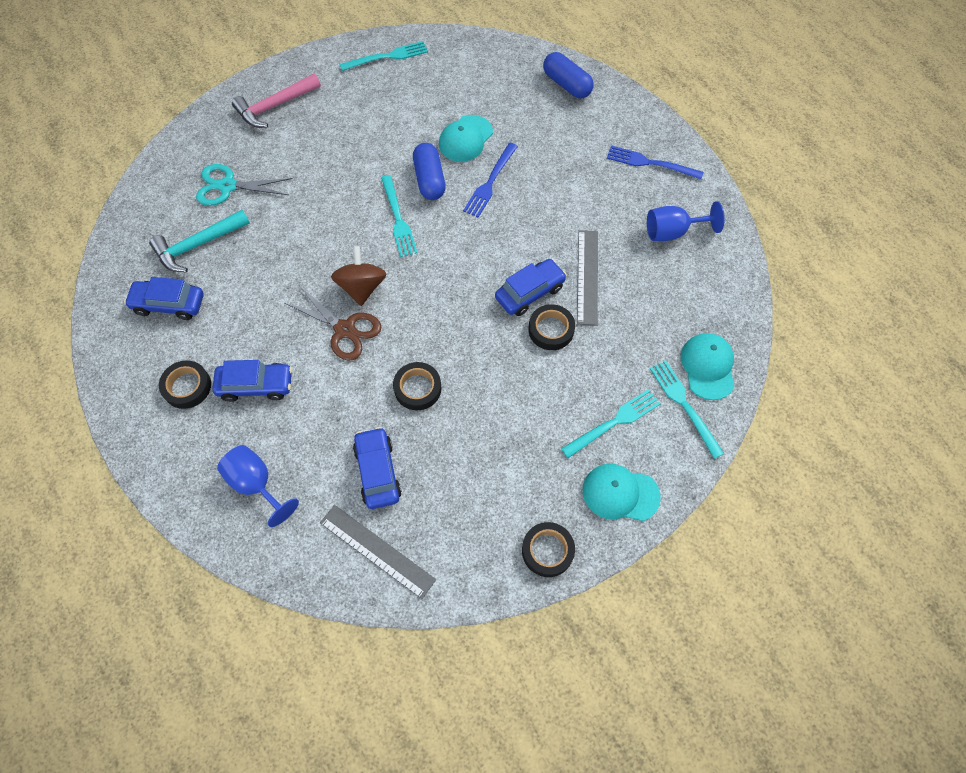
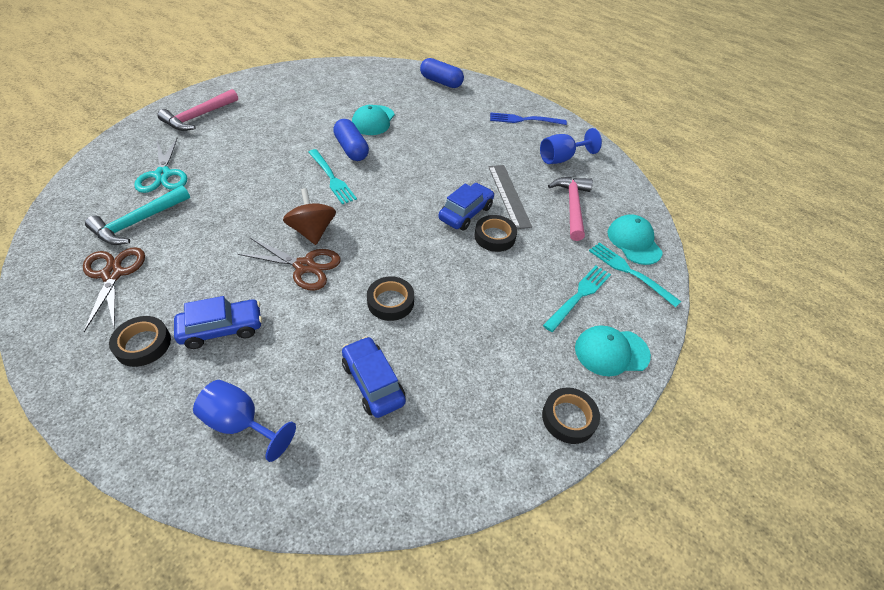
camera: 20 degrees left, 15 degrees down
(169, 304) = (112, 274): blue car -> brown scissors
(228, 186) = (163, 175): turquoise scissors -> turquoise scissors turned 90 degrees counterclockwise
(377, 550) = (395, 460): grey ruler -> none
(388, 56) = (292, 78): turquoise fork -> none
(490, 183) = (403, 145): blue fork -> none
(655, 305) = (572, 206): none -> pink hammer

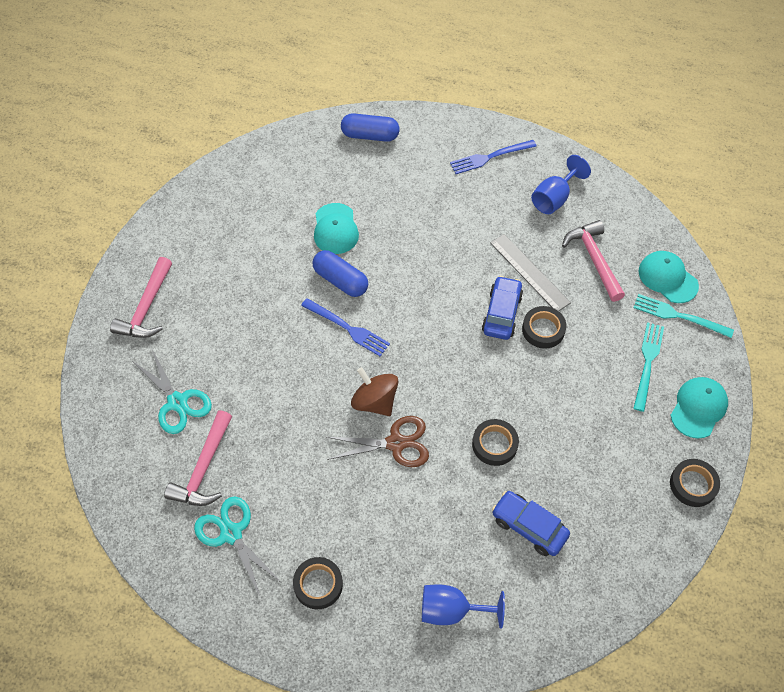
camera: 20 degrees left, 10 degrees up
(112, 274) = (231, 534): brown scissors -> turquoise scissors
(139, 222) = (204, 468): turquoise hammer -> pink hammer
(222, 329) = (372, 539): blue car -> none
(332, 178) = (348, 328): turquoise fork -> blue fork
(611, 352) = (698, 408): turquoise cap -> turquoise cap turned 150 degrees clockwise

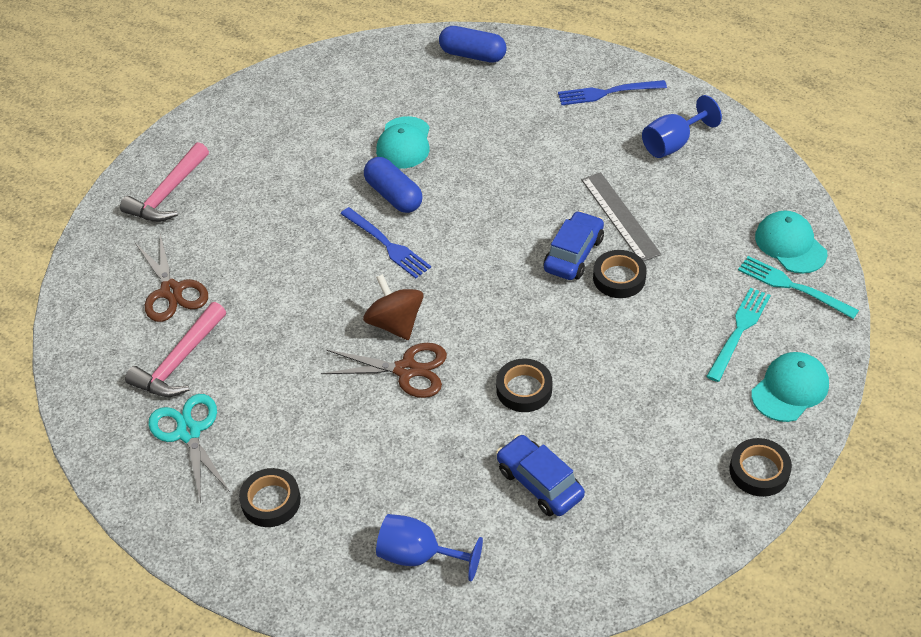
camera: 15 degrees right, 10 degrees down
(177, 402) = (171, 291): turquoise scissors -> brown scissors
(594, 259) = (703, 213): pink hammer -> none

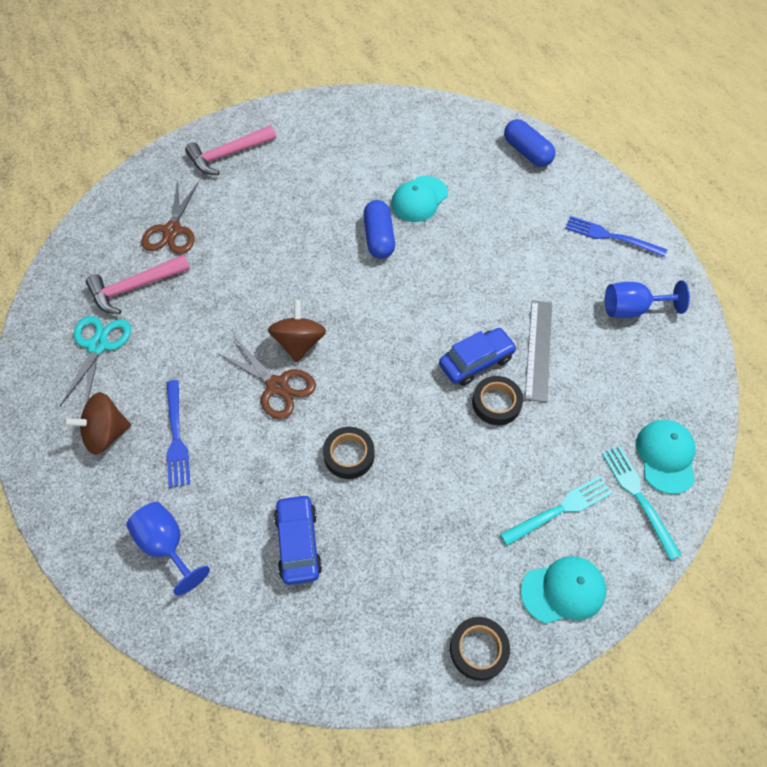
camera: 30 degrees right, 10 degrees up
(271, 501) = (106, 434): black tape -> brown spinning top
(387, 245) = (343, 276): blue fork -> blue fork (176, 437)

